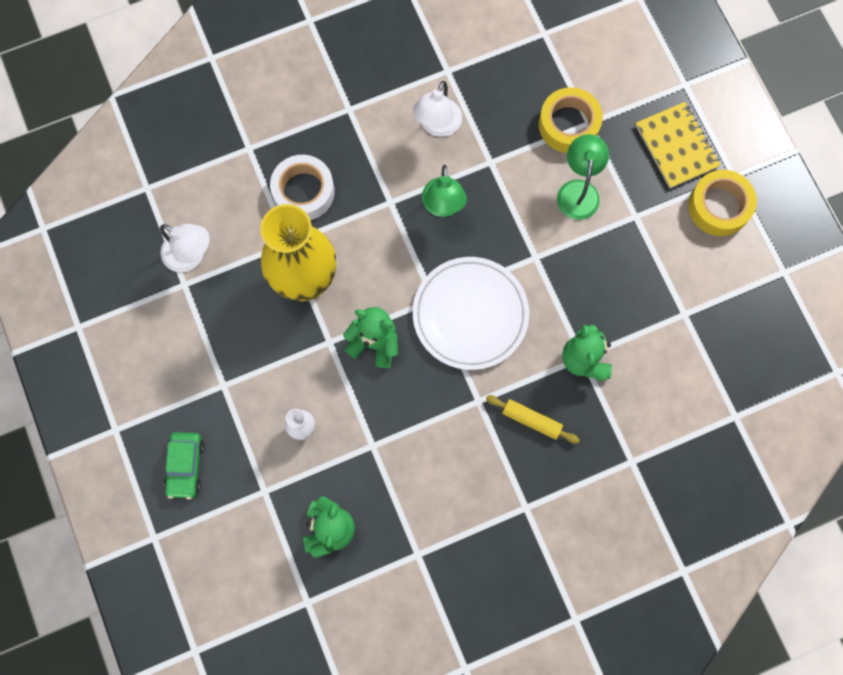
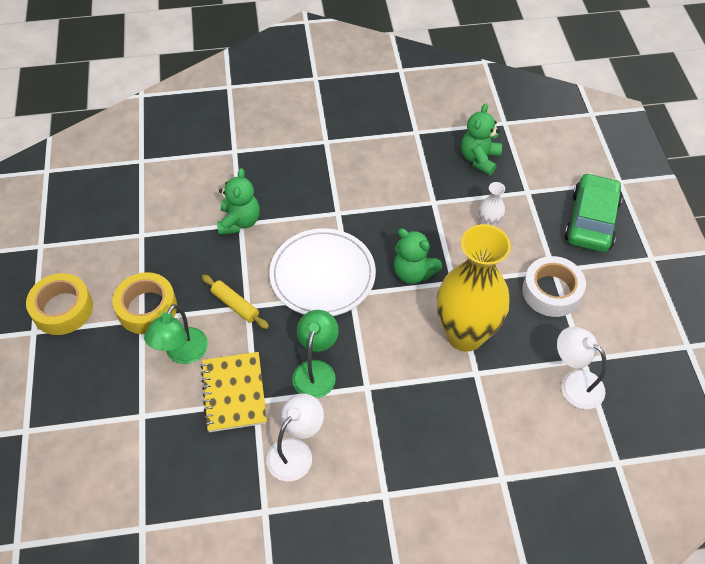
camera: 165 degrees left, 20 degrees down
(185, 466) = (591, 221): green car -> green car, size x1.59
(303, 191) = (451, 418): white tape -> white tape (551, 291)
(531, 420) = (300, 191): yellow rolling pin -> yellow rolling pin (235, 305)
(568, 125) = (162, 419): yellow tape -> yellow tape (147, 308)
(676, 146) = (69, 371): yellow notebook -> yellow notebook (234, 393)

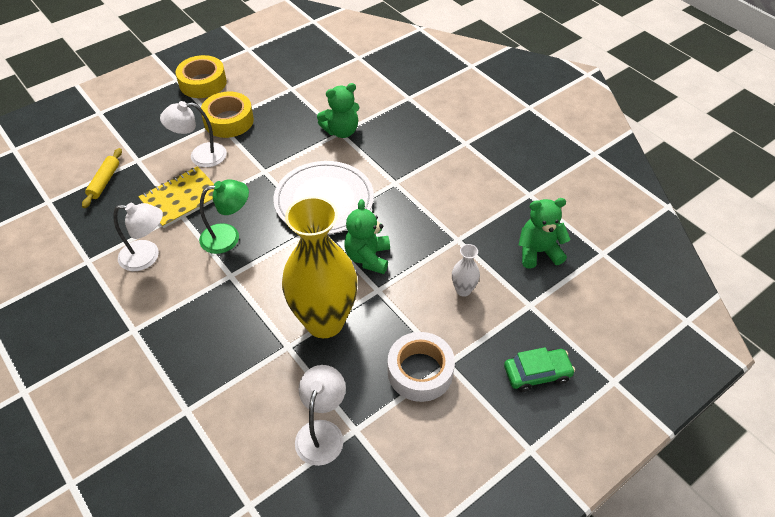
camera: 60 degrees right, 5 degrees down
(182, 354) = (200, 156): green lamp -> white lamp
(235, 305) = (261, 164): yellow rolling pin -> yellow rolling pin (104, 182)
(591, 221) = (537, 374): green car -> green car, size x0.63

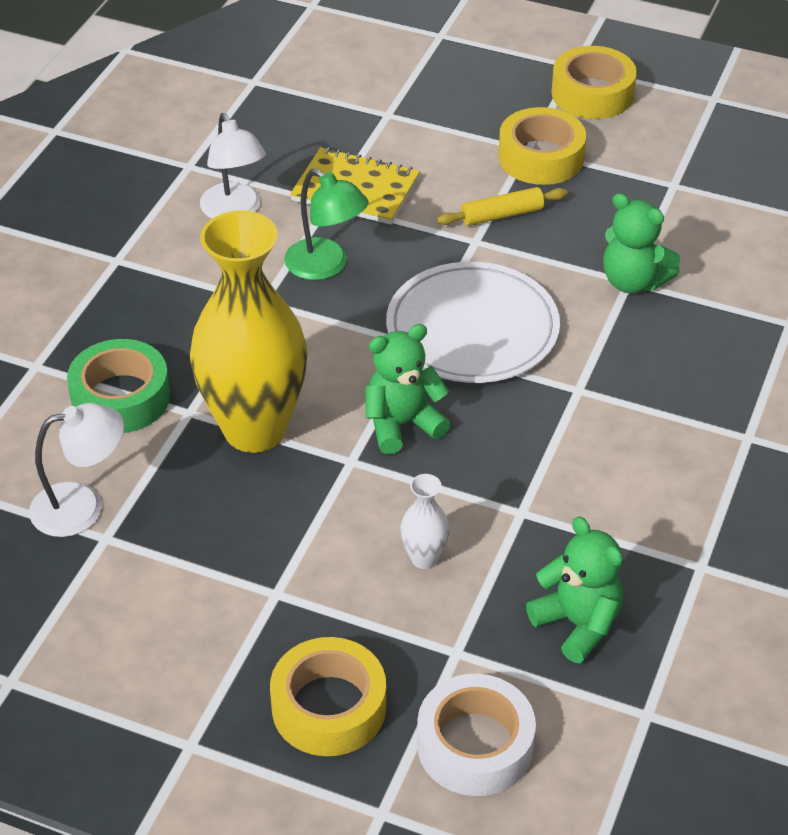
camera: 60 degrees right, 5 degrees down
(104, 182) = (325, 108): yellow rolling pin -> yellow rolling pin (502, 215)
(200, 156) = (447, 166): white lamp -> none
(250, 376) = (121, 397): none -> green tape
(420, 372) = (241, 567): white tape -> white tape (475, 745)
(537, 374) = (329, 707): green car -> yellow tape

